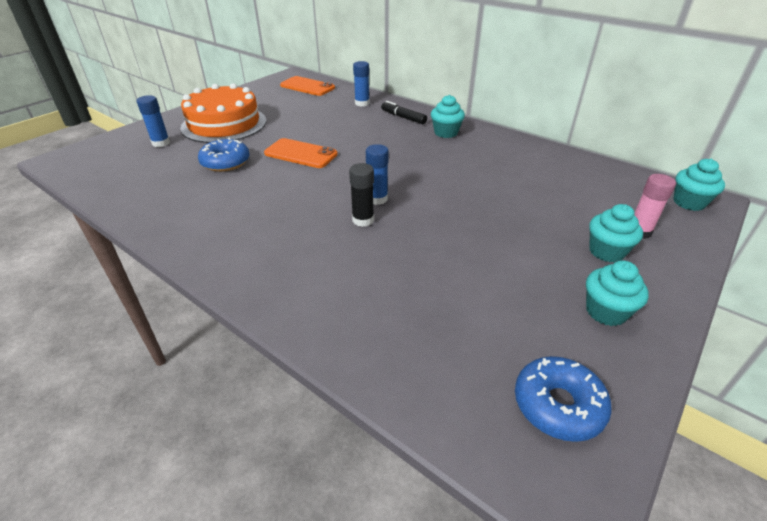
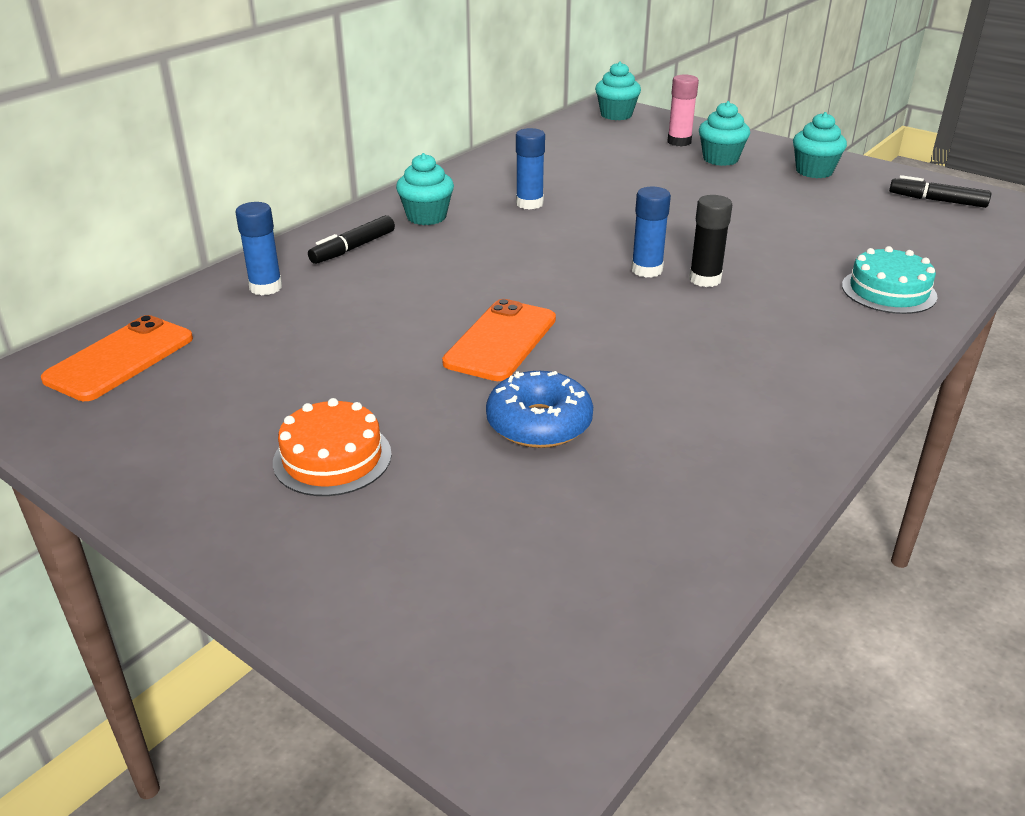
camera: 90 degrees left, 5 degrees down
(161, 143) = (434, 544): blue glue stick -> blue glue stick (529, 203)
(224, 124) = (332, 458): orange cake -> orange cake, size x0.54
(337, 308) = (888, 291): none -> turquoise cake
(558, 405) = (937, 201): blue donut -> black marker

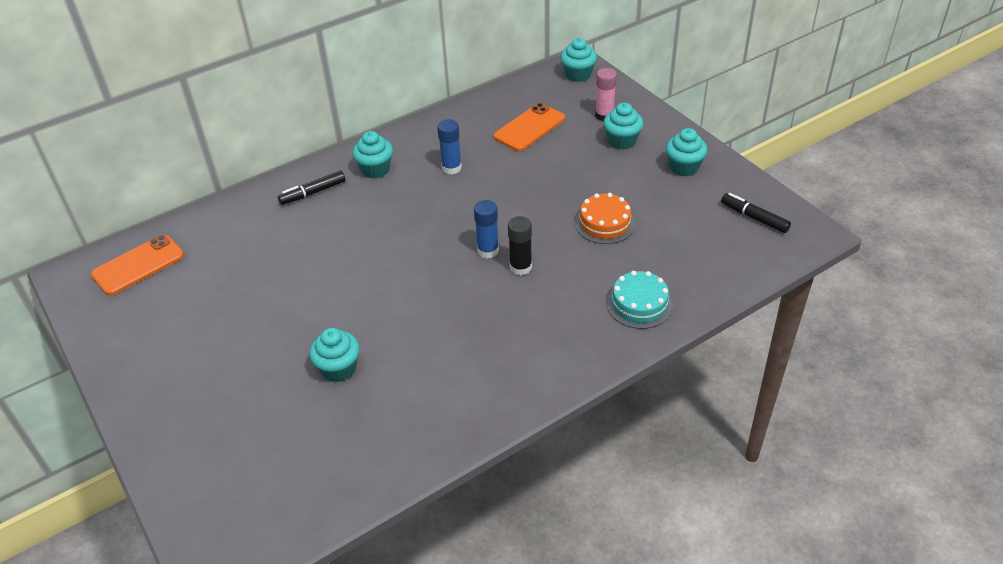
camera: 20 degrees right, 10 degrees up
(266, 287) = (243, 220): blue glue stick -> none
(332, 458) = (214, 368): orange cake -> orange cake (604, 223)
(501, 341) = (356, 296): orange phone -> orange phone (529, 128)
(539, 423) = (339, 369): blue donut -> turquoise cupcake

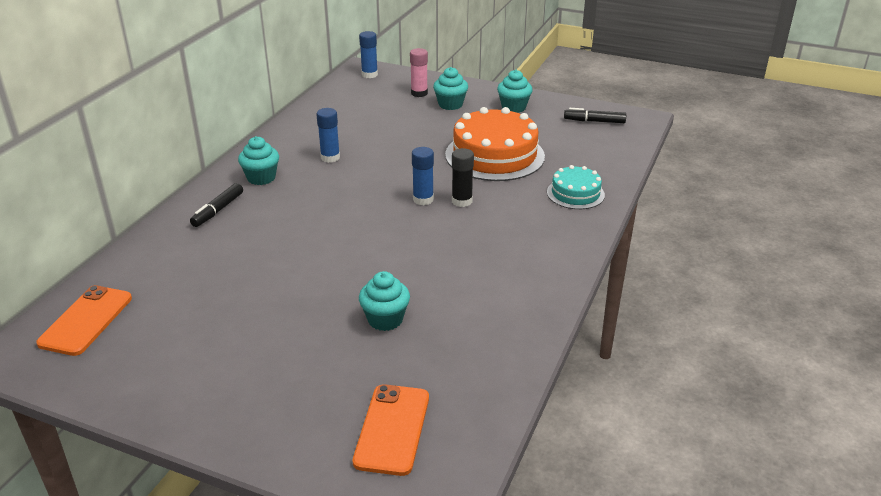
camera: 35 degrees left, 10 degrees down
(529, 128) = (367, 115): orange phone -> orange phone (392, 429)
(578, 75) = (369, 75): turquoise cupcake -> blue glue stick
(604, 223) = (494, 155): orange cake -> orange cake, size x1.86

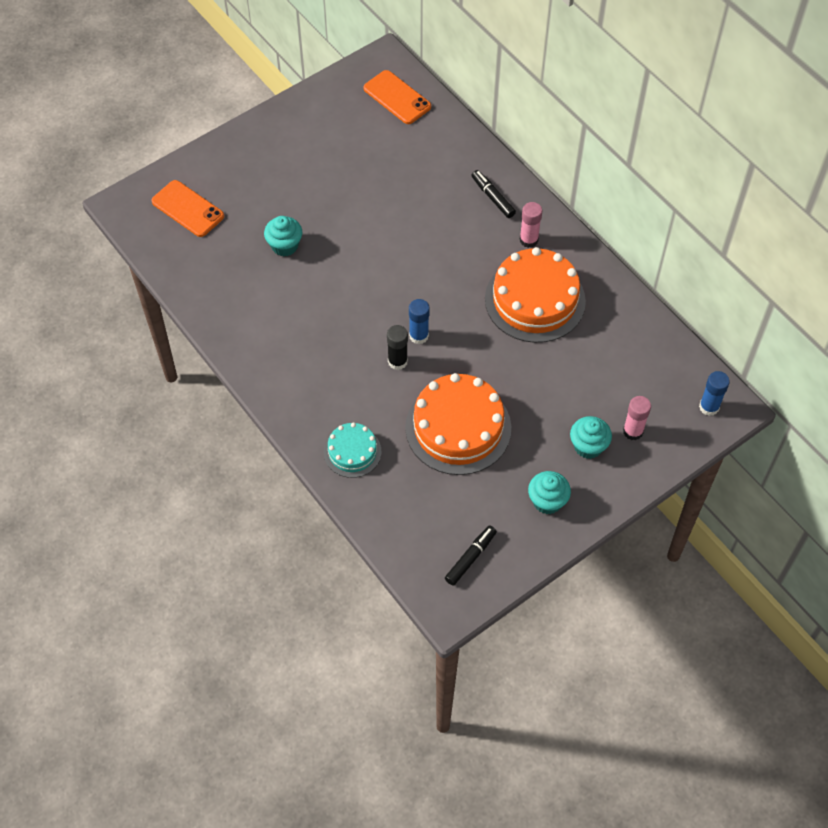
camera: 120 degrees right, 25 degrees up
(261, 178) = (528, 240): turquoise cupcake -> pink glue stick
(330, 157) = (535, 300): blue glue stick -> orange cake

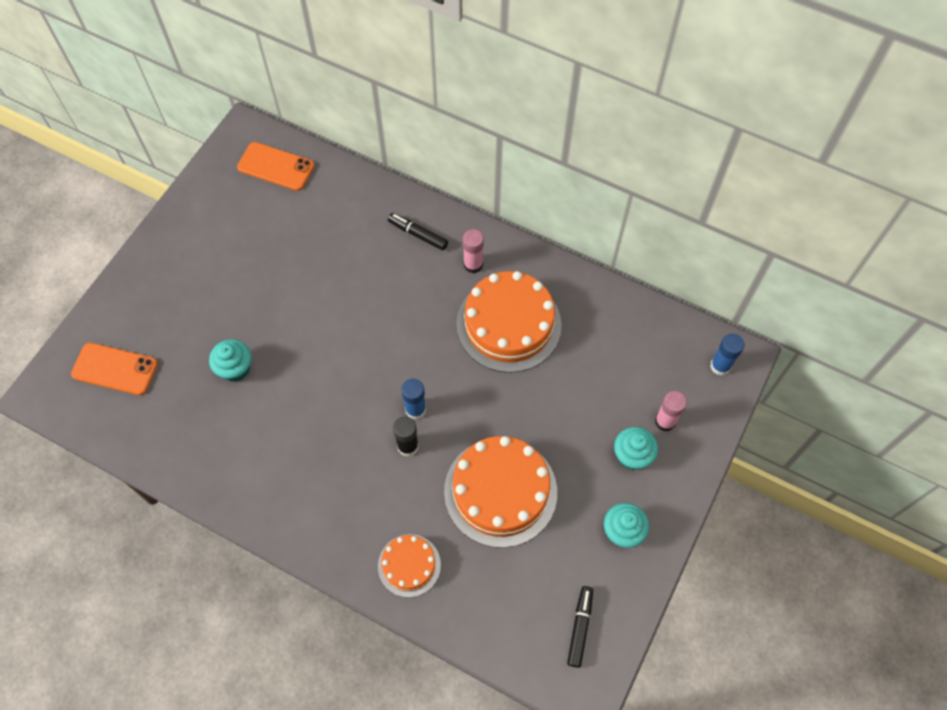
camera: 25 degrees left, 5 degrees up
(352, 452) = (409, 565): turquoise cake -> orange cake

